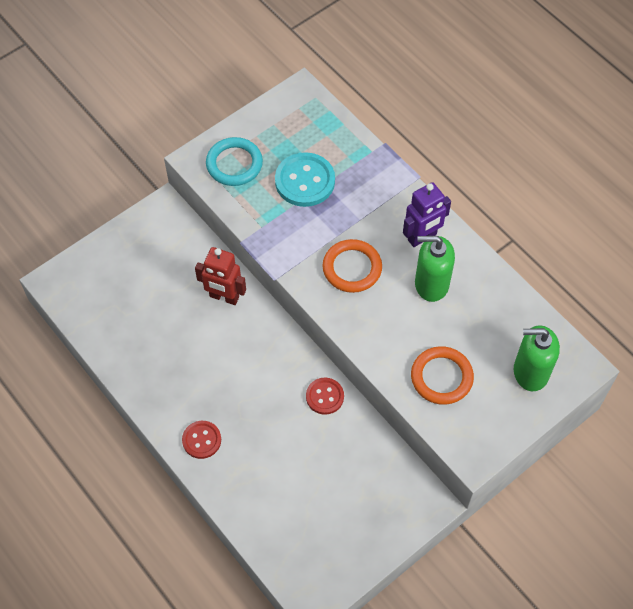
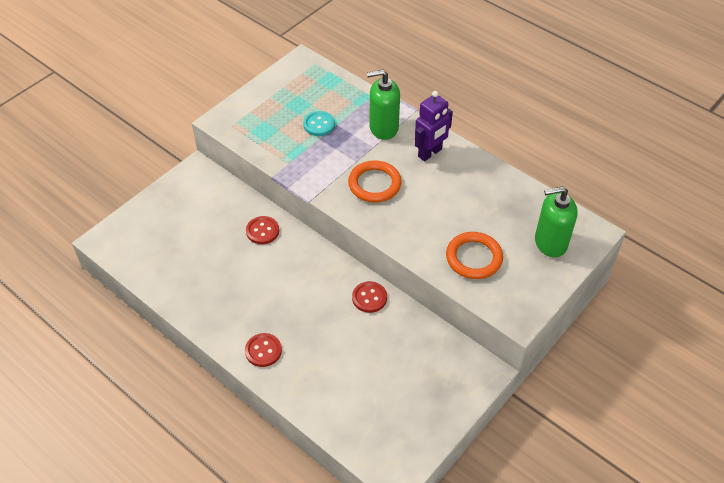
camera: 10 degrees left, 10 degrees down
(224, 297) = (262, 231): red robot -> red button
(234, 164) = (255, 119): turquoise ring -> none
(305, 181) = (319, 124): turquoise button -> turquoise button, size x0.60
(431, 284) = (446, 187): green soap dispenser -> green soap dispenser (383, 128)

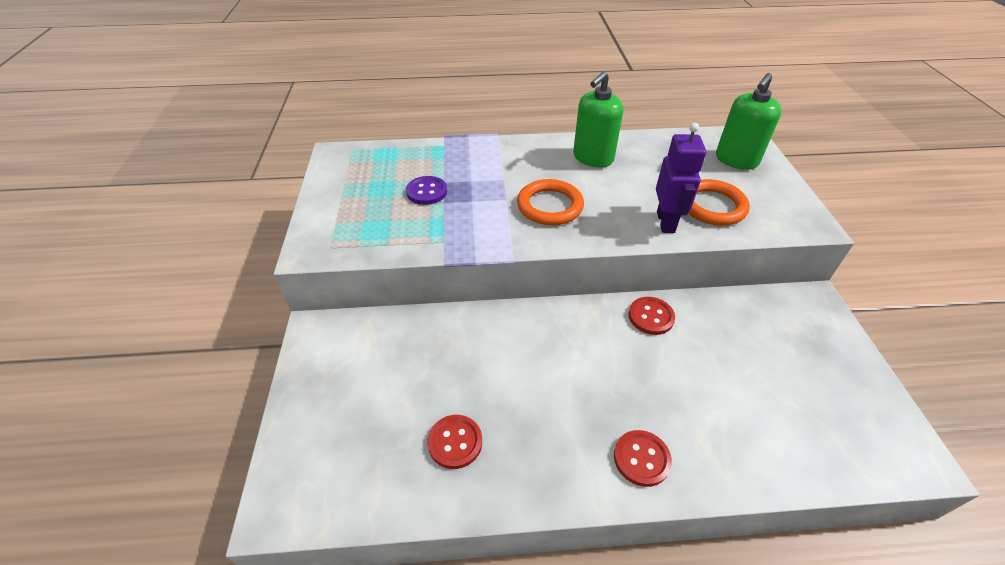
camera: 45 degrees left, 5 degrees down
(262, 231) = (471, 336): red button -> red button (455, 442)
(319, 124) = (426, 192): turquoise button -> purple button
(383, 128) = (490, 161): green soap dispenser -> green soap dispenser (593, 158)
(430, 153) = (556, 156): purple robot -> purple robot (666, 222)

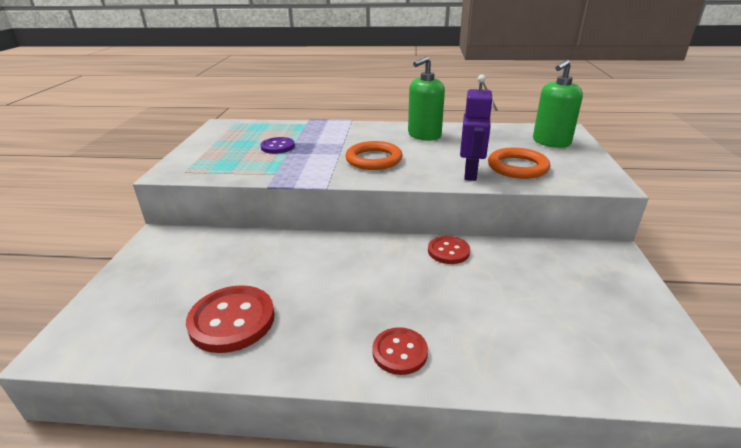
camera: 10 degrees right, 15 degrees down
(455, 442) = (232, 320): red button -> red button, size x1.66

